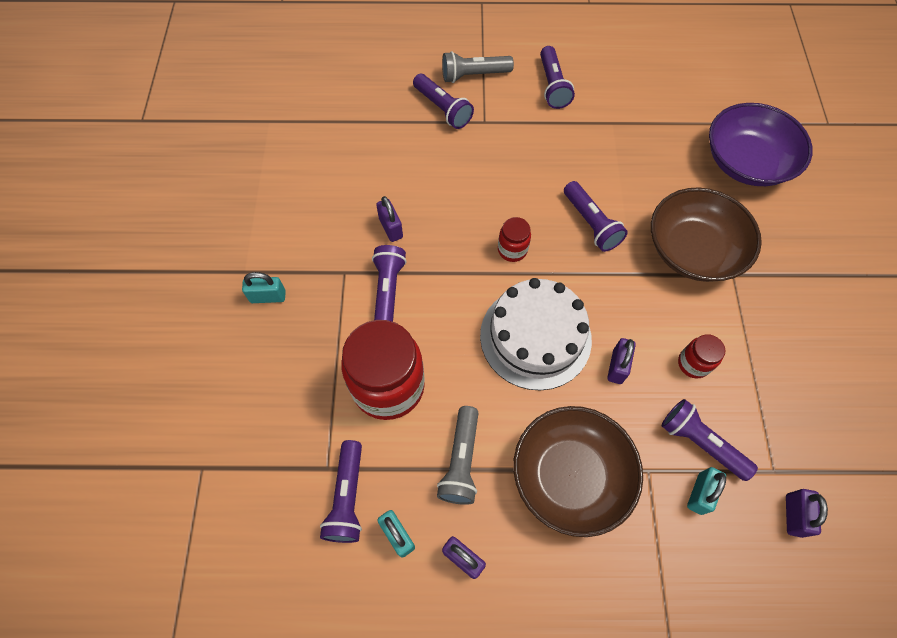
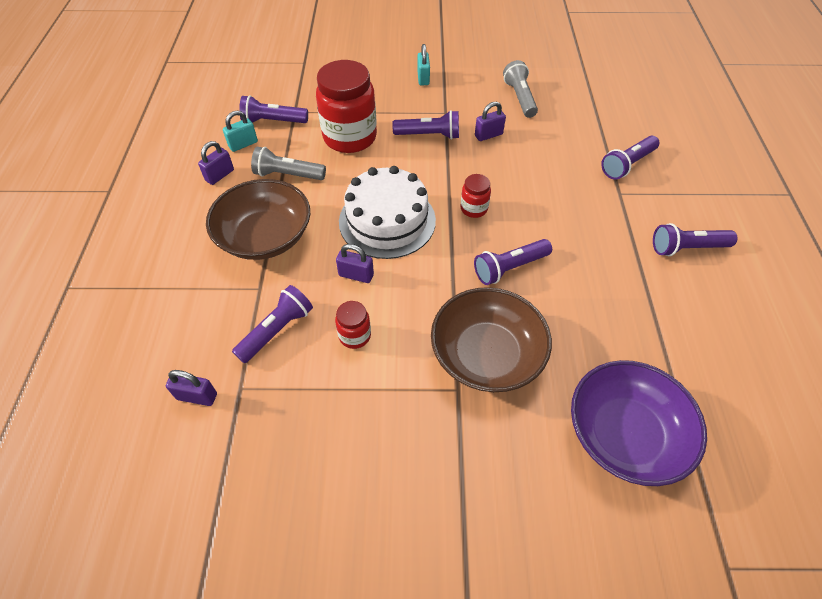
camera: 90 degrees right, 10 degrees down
(474, 75) = (679, 186): grey flashlight -> grey flashlight (520, 98)
(700, 493) = (232, 323): turquoise padlock -> none

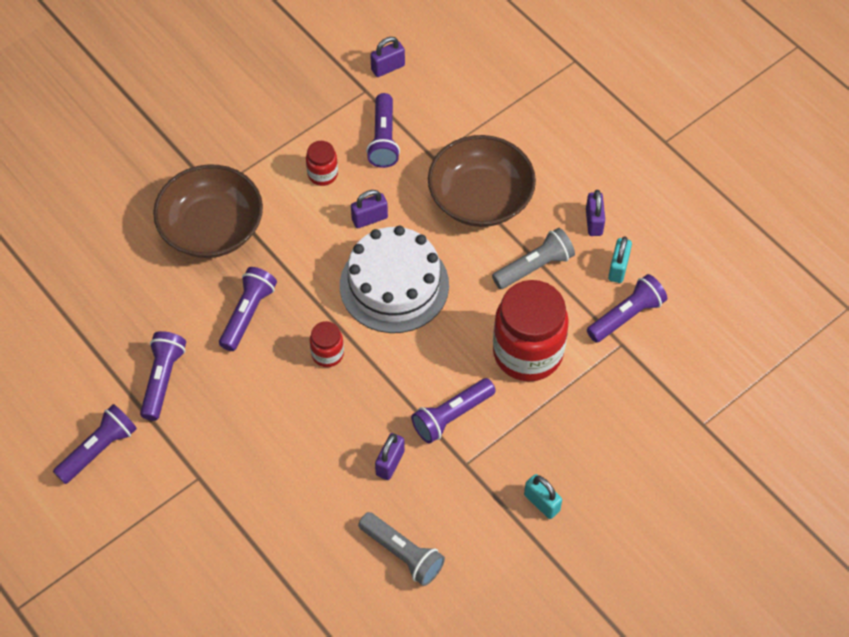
camera: 140 degrees right, 5 degrees up
(624, 434) = (74, 239): purple bowl -> none
(627, 164) = (213, 527): purple flashlight -> purple flashlight (163, 379)

